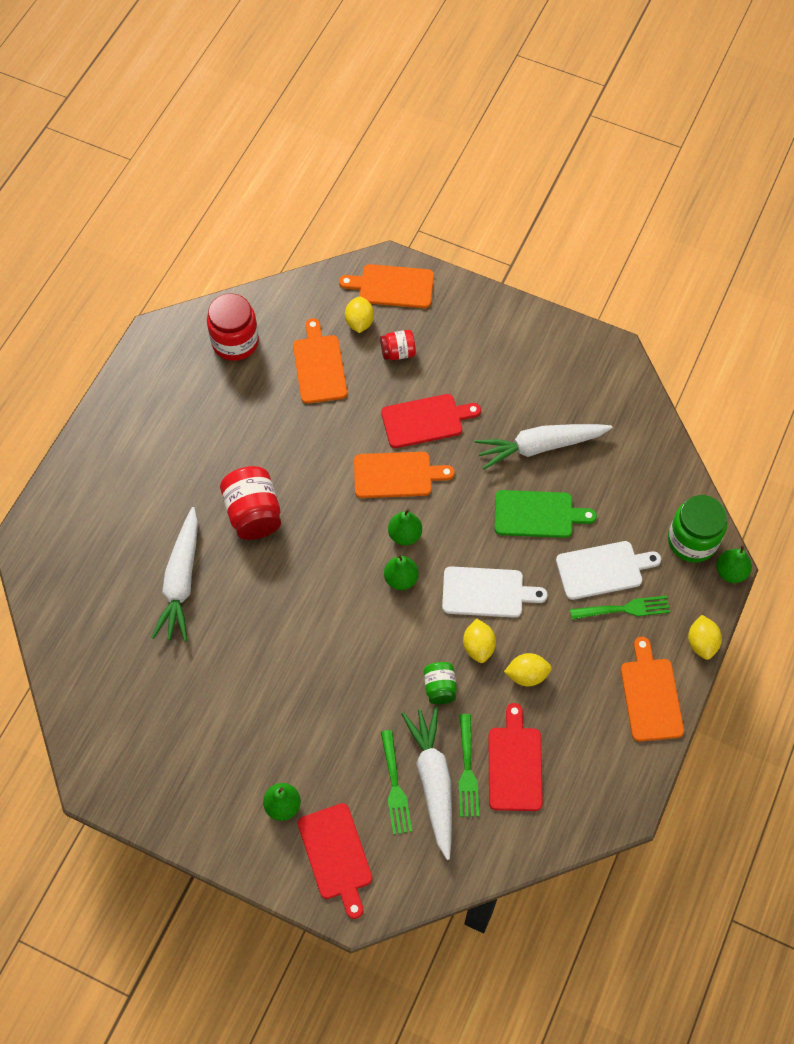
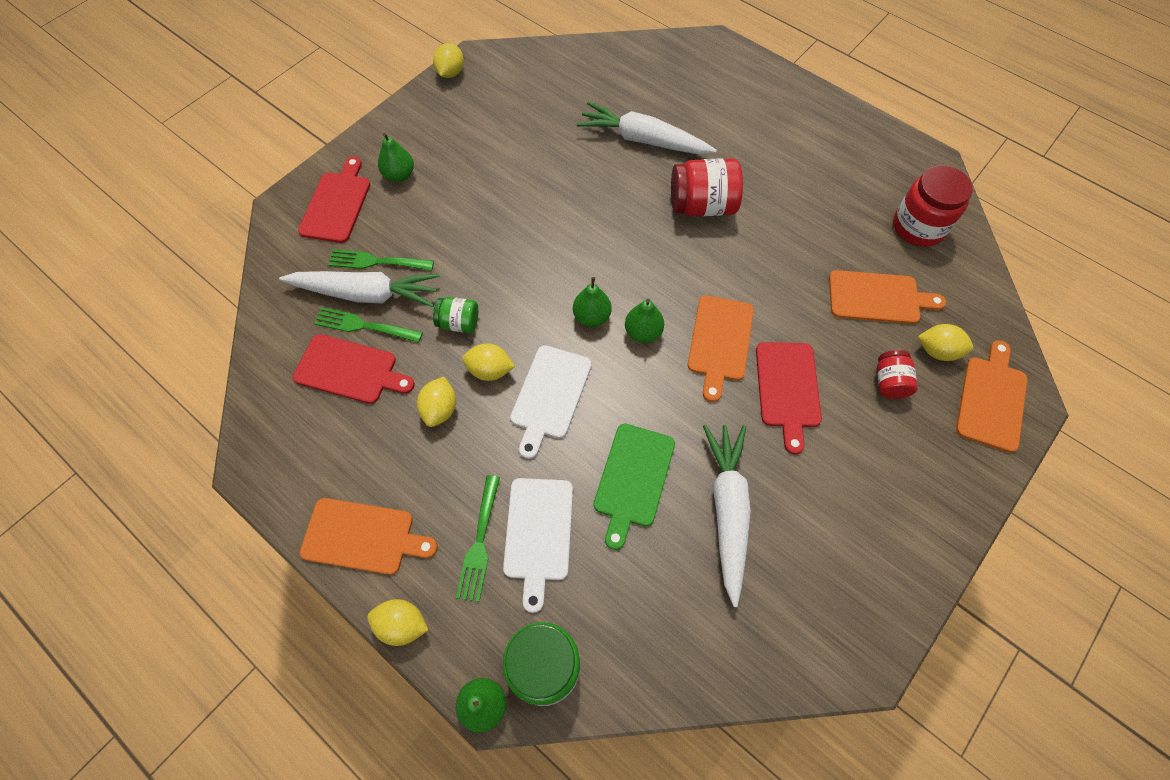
camera: 105 degrees right, 0 degrees up
(122, 804) = (450, 73): none -> yellow lemon
(336, 855) = (336, 204): red cutting board -> red cutting board turned 105 degrees clockwise

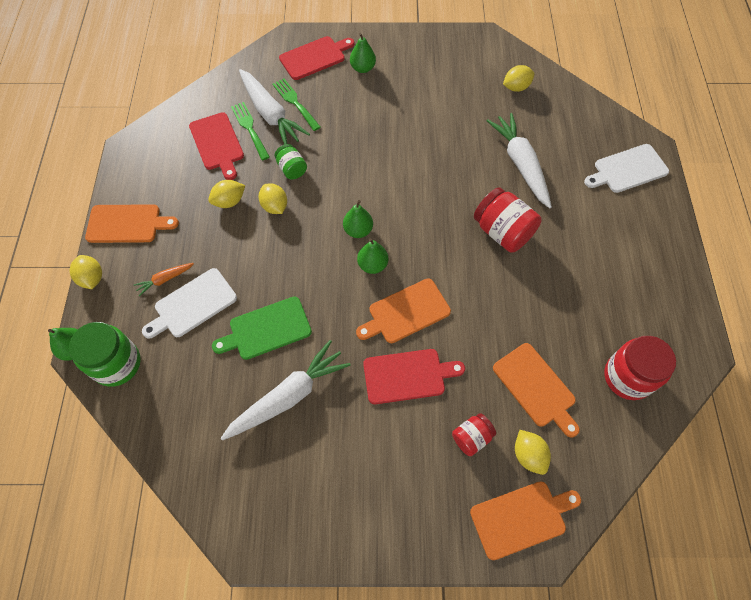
camera: 50 degrees right, 0 degrees up
(363, 536) = (127, 223): orange cutting board -> orange cutting board turned 60 degrees counterclockwise
(450, 73) = (461, 35): yellow lemon -> yellow lemon (516, 87)
(479, 542) = (165, 279): green fork -> orange carrot
(550, 395) = (285, 247): white cutting board -> white cutting board (628, 169)
(788, 389) = (407, 375): red cutting board -> red cutting board turned 150 degrees counterclockwise

